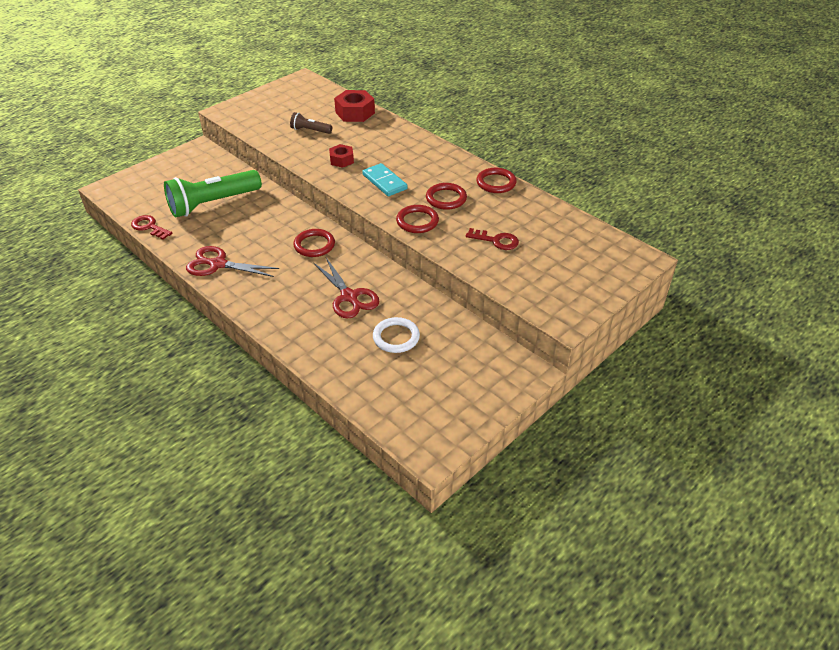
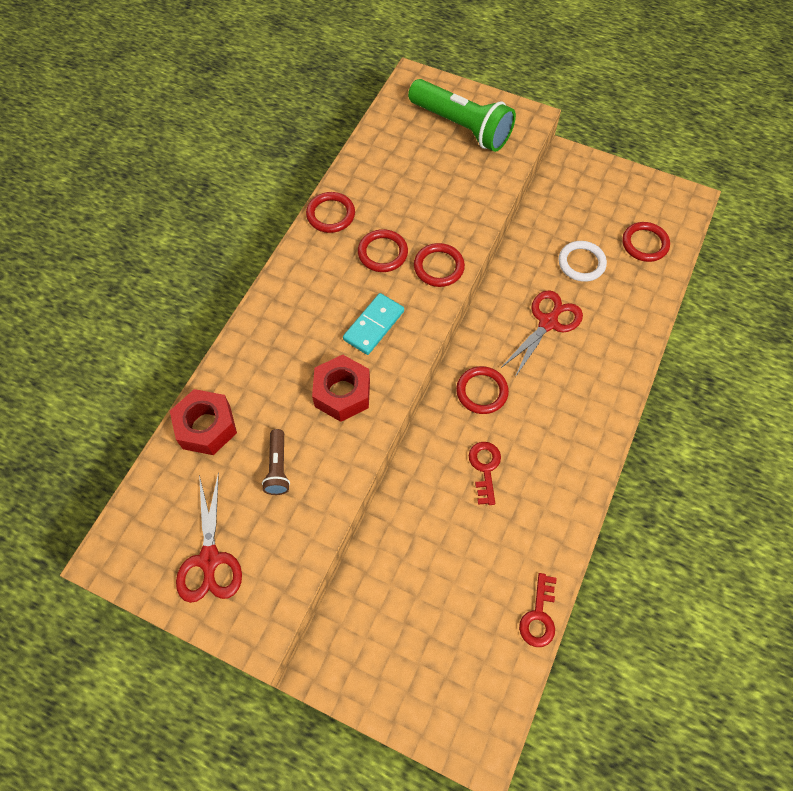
camera: 110 degrees left, 20 degrees up
(213, 203) = (453, 558): green flashlight -> green flashlight (461, 127)
(218, 264) = (565, 481): red scissors -> red scissors (209, 559)
(341, 160) = (342, 393): red nut -> red nut, size x1.63
(394, 391) = (644, 244): none -> red ring
(496, 241) = (439, 190): red key -> red key (485, 468)

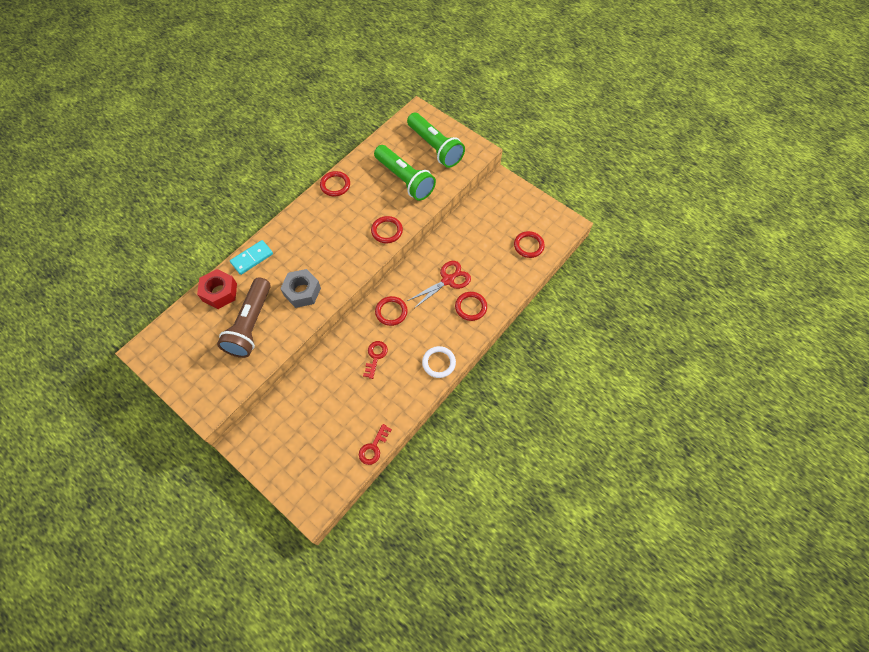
camera: 15 degrees right, 0 degrees up
(209, 559) = (195, 365): red scissors -> none
(278, 467) = (250, 325): brown flashlight -> brown flashlight, size x2.12
(342, 393) = (302, 292): red nut -> grey nut
(374, 325) = (335, 257): turquoise domino -> turquoise domino (252, 258)
(382, 253) = (357, 215): red ring -> red ring (471, 307)
(435, 184) = (404, 180): none -> green flashlight
(581, 263) = (483, 248): white ring -> white ring (438, 363)

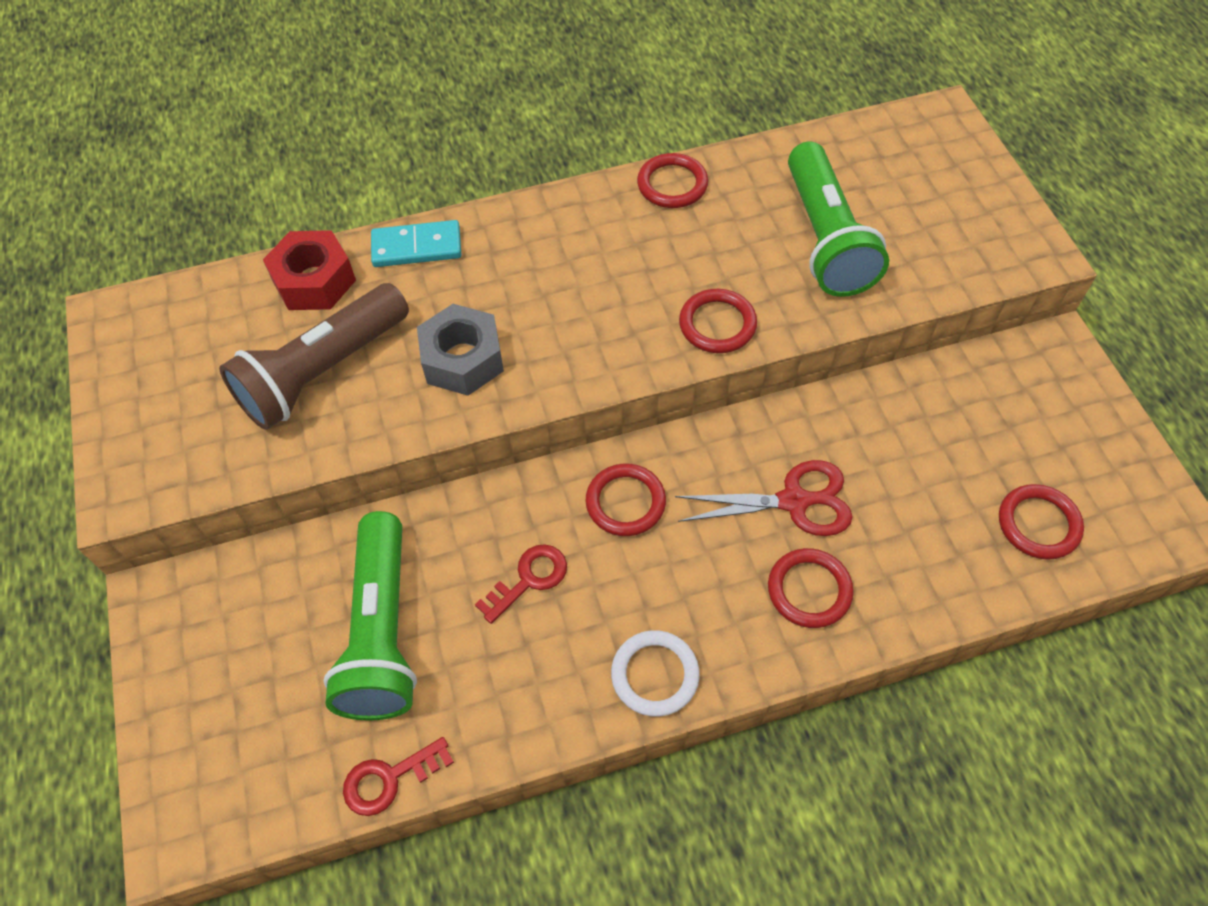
camera: 35 degrees right, 5 degrees down
(435, 147) = (936, 203): green flashlight -> green flashlight (381, 632)

